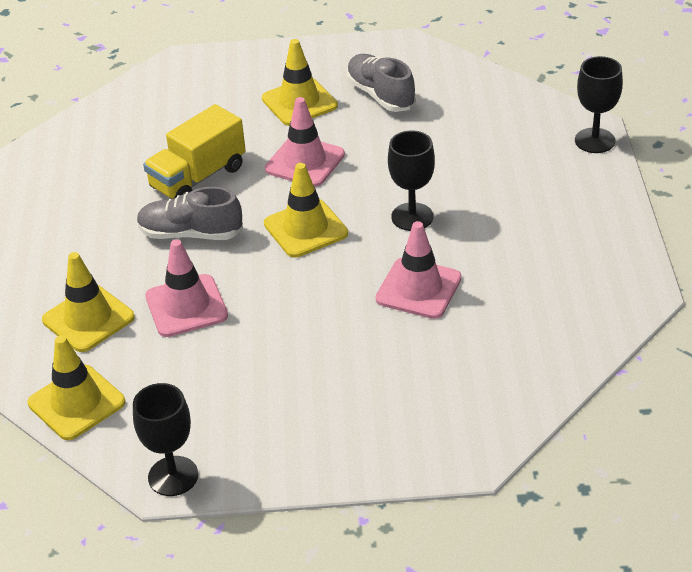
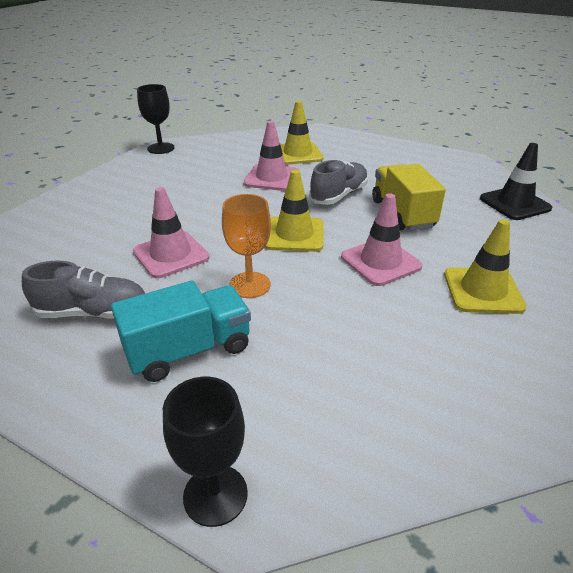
camera: 120 degrees right, 5 degrees down
(76, 403) = (240, 140): yellow traffic cone -> none
(113, 117) = (514, 203): none -> black traffic cone
(380, 95) = (463, 347): grey shoe -> grey shoe (93, 312)
(412, 217) = (249, 285): black goblet -> orange goblet
(515, 207) = (189, 350): none -> turquoise truck

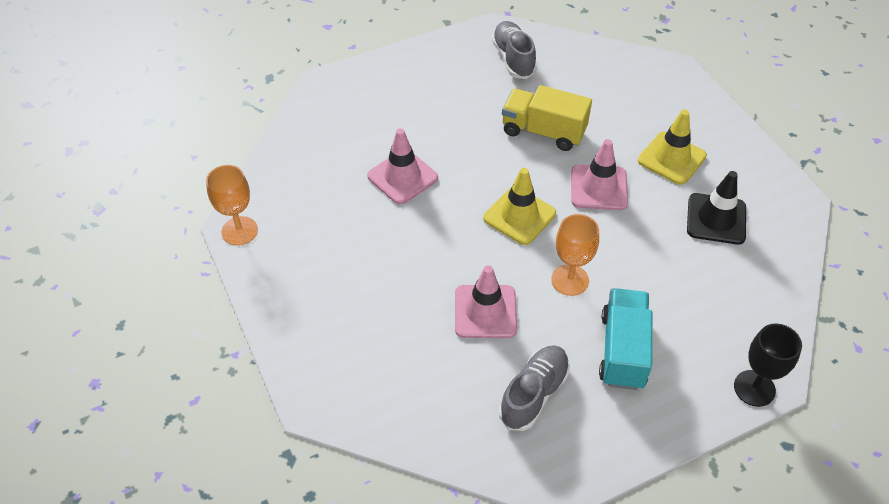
camera: 55 degrees left, 15 degrees up
(161, 148) = (239, 231): black goblet -> orange goblet
(297, 154) = (367, 130): yellow traffic cone -> none
(339, 195) = (479, 151): grey shoe -> grey shoe (513, 59)
(514, 203) = (584, 59): black traffic cone -> black traffic cone (716, 219)

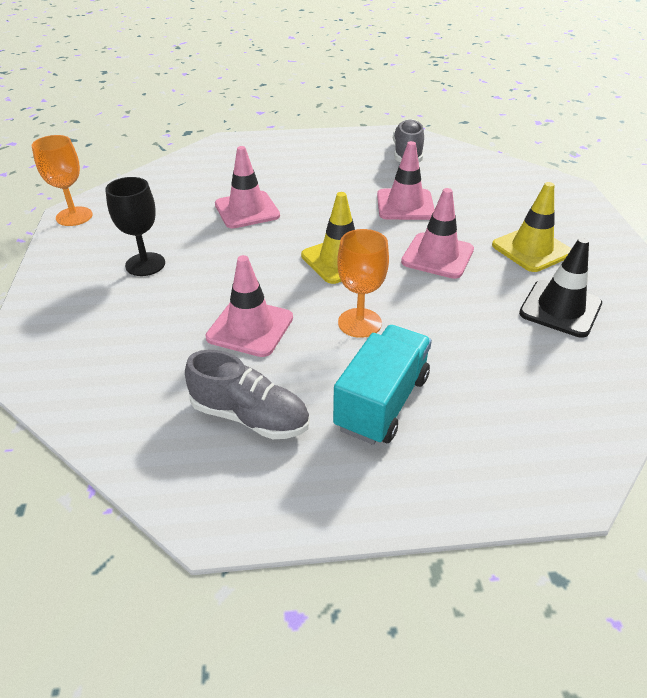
camera: 20 degrees right, 10 degrees down
(534, 394) = (250, 416): grey shoe -> grey shoe turned 60 degrees clockwise
(543, 131) = (405, 205): yellow truck -> pink traffic cone
(754, 388) = (536, 490): black goblet -> black goblet (145, 264)

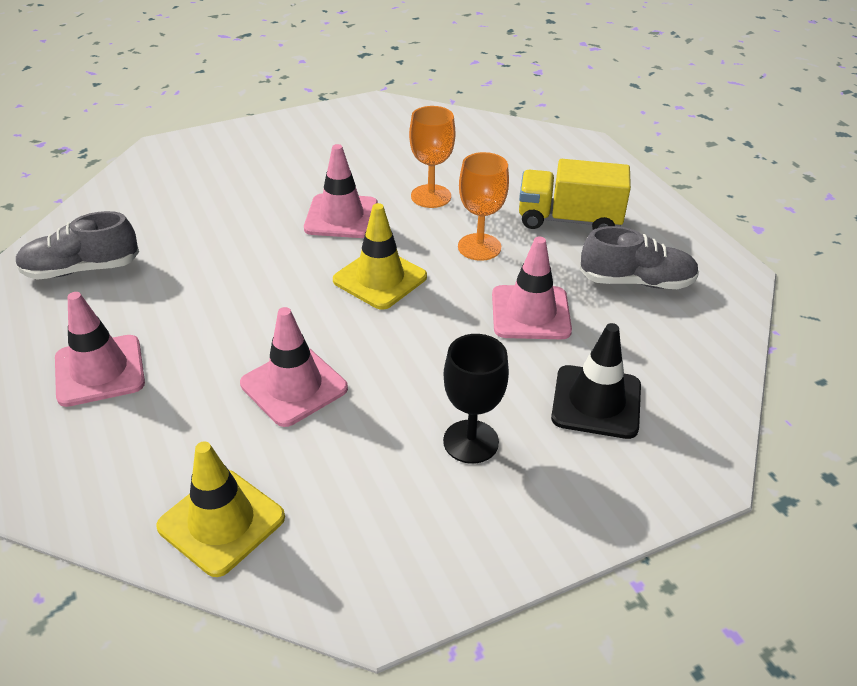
camera: 110 degrees left, 0 degrees up
(74, 216) = (387, 598): orange goblet -> orange goblet (431, 196)
(250, 416) = (636, 282): grey shoe -> grey shoe turned 90 degrees clockwise
(382, 402) = (569, 220): turquoise truck -> yellow truck
(405, 205) = (236, 251): pink traffic cone -> pink traffic cone (100, 371)
(531, 249) = (304, 165): yellow traffic cone -> yellow traffic cone (221, 522)
(560, 309) = (395, 149): black traffic cone -> black traffic cone (596, 402)

